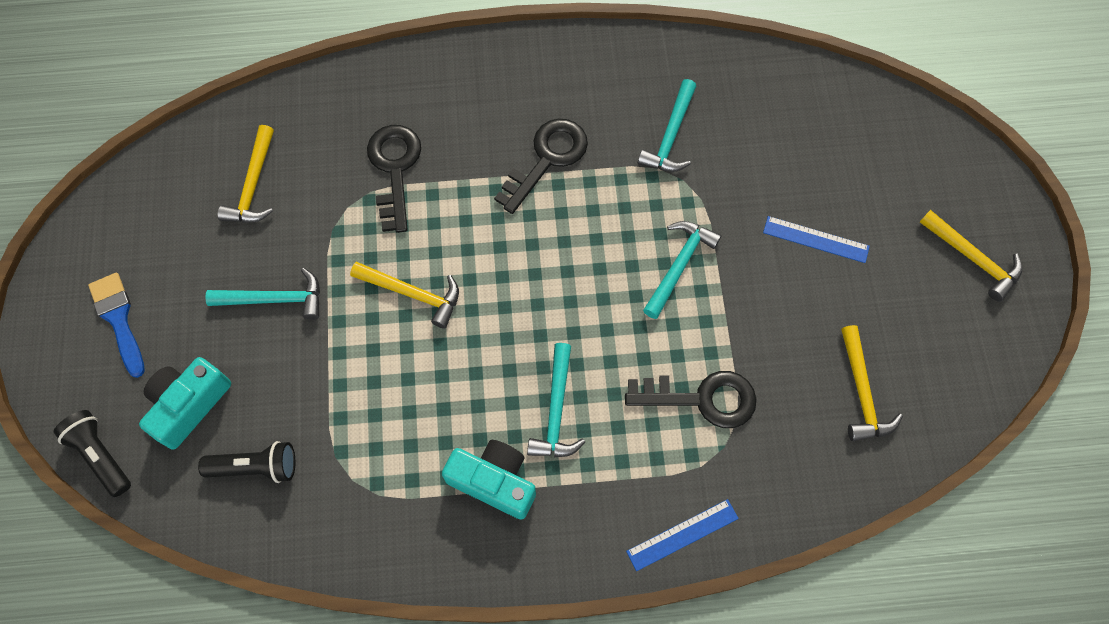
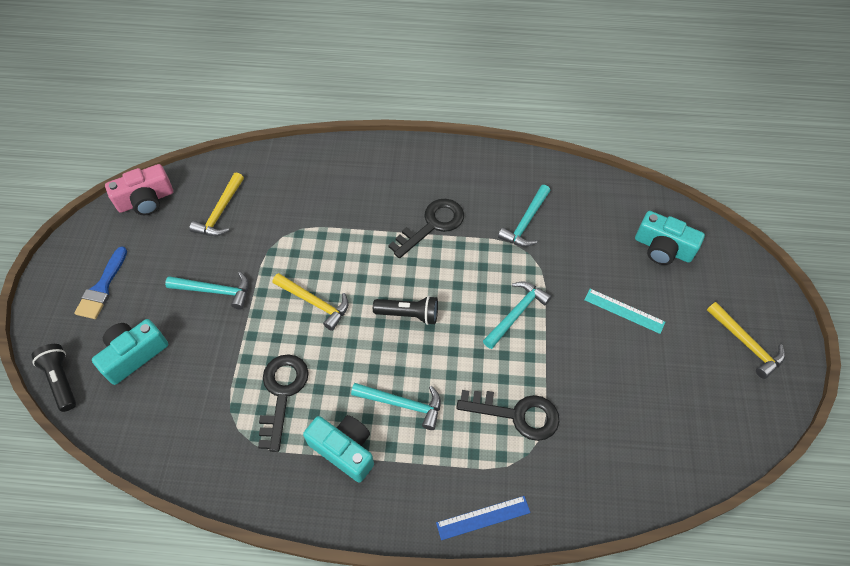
camera: 10 degrees right, 10 degrees down
(118, 319) = (102, 287): blue brush -> blue brush turned 150 degrees counterclockwise
(144, 184) = (146, 200): none -> pink camera
(255, 467) = (169, 408): black flashlight -> black flashlight (409, 314)
(394, 169) = (322, 216): black key -> black key (282, 393)
(556, 411) = (402, 404): turquoise hammer -> turquoise hammer turned 90 degrees counterclockwise
(816, 239) = (624, 311): blue ruler -> turquoise ruler
(854, 145) = (663, 248): none -> turquoise camera
(861, 392) = (644, 431): yellow hammer -> none

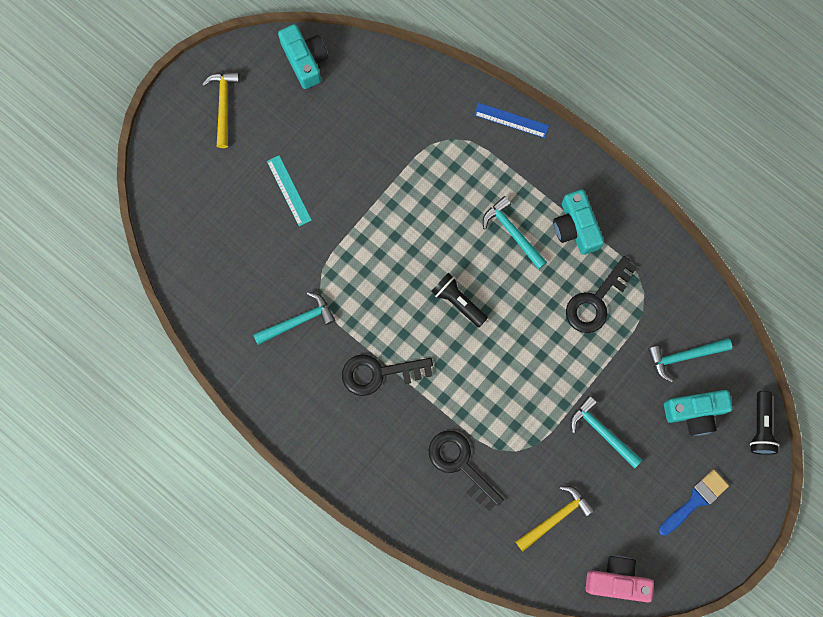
camera: 145 degrees left, 20 degrees up
(314, 303) = (526, 363): yellow hammer -> none
(516, 313) = (373, 245): turquoise hammer -> turquoise hammer (684, 356)
(517, 414) = (435, 170): black key -> black key (460, 464)
(663, 248) = (207, 219): turquoise camera -> turquoise camera (305, 60)

